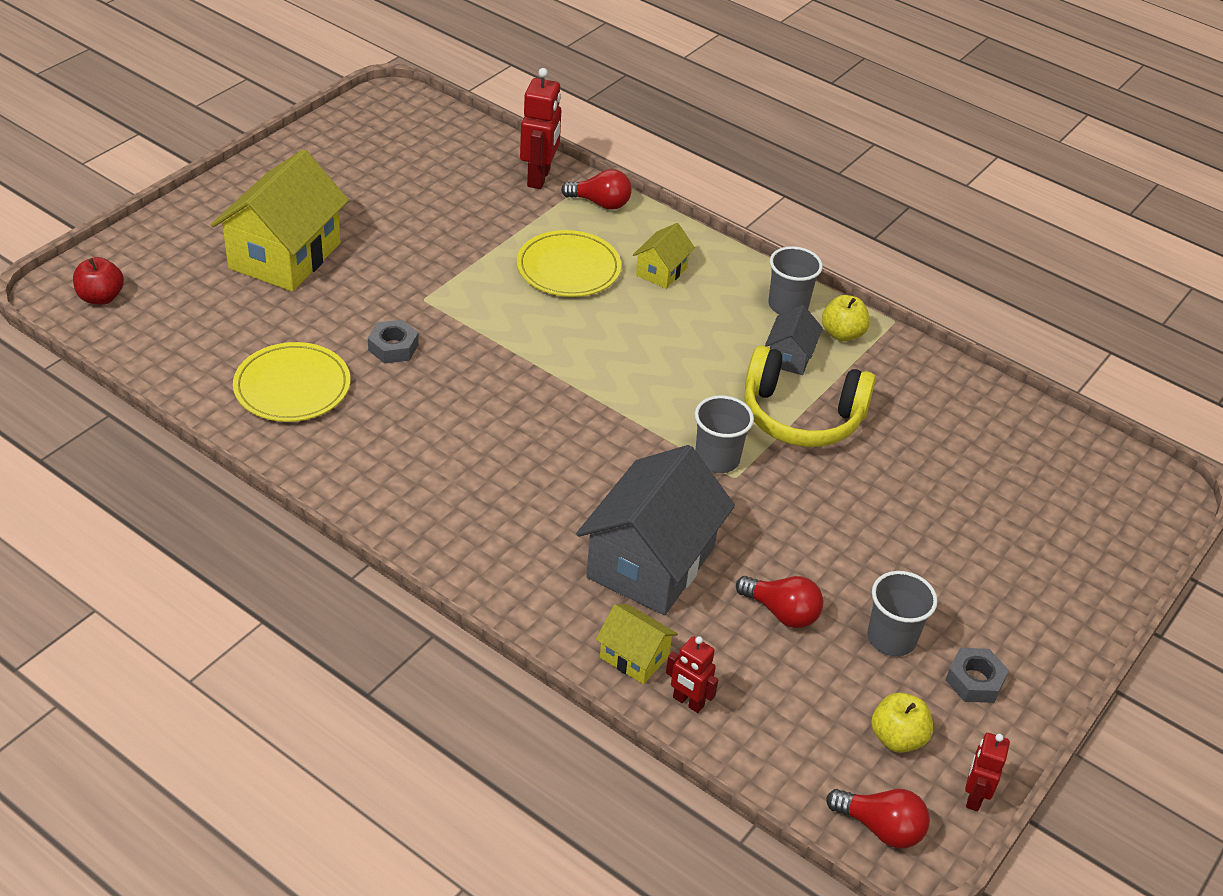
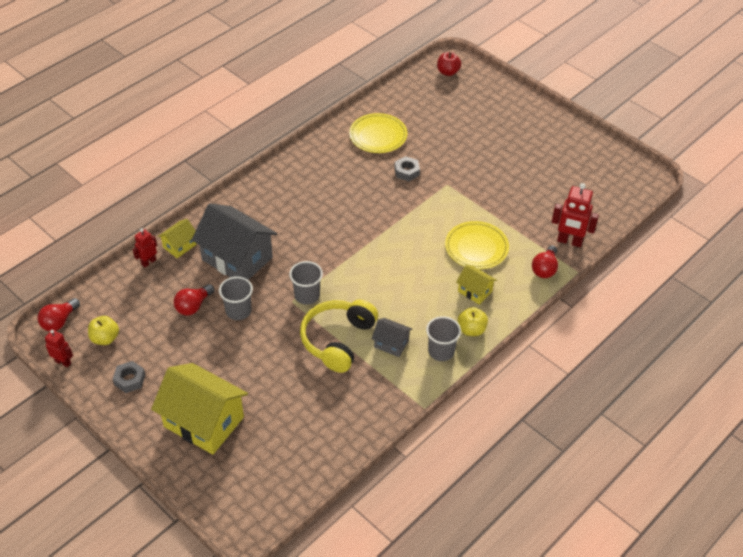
camera: 100 degrees right, 5 degrees up
(285, 256) = (484, 133): yellow house -> yellow house (203, 422)
(842, 334) = (412, 375): yellow apple -> yellow apple (471, 330)
(891, 638) = (166, 349): grey cup -> grey cup (238, 311)

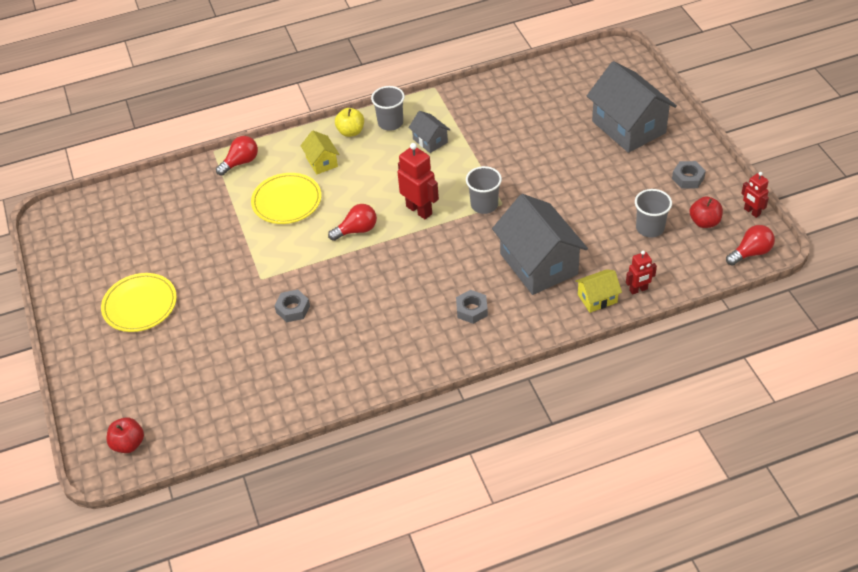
camera: 150 degrees left, 0 degrees up
(105, 338) = (704, 222): yellow apple -> red apple
(193, 306) = (604, 228): red light bulb -> red light bulb (356, 230)
(203, 422) = (628, 127): yellow house -> grey house
(238, 311) = (560, 210): grey cup -> grey cup (650, 228)
(273, 209) = (472, 310): none -> grey nut
(338, 340) = (477, 157): yellow headphones -> none
(378, 136) = (291, 371): yellow plate -> yellow plate (140, 305)
(569, 241) = (193, 180): red robot -> red robot (419, 210)

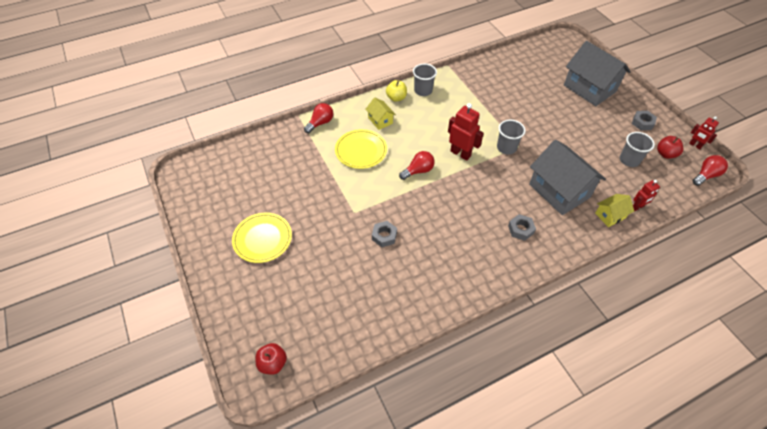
camera: 10 degrees left, 5 degrees up
(430, 141) = (454, 102): grey house -> none

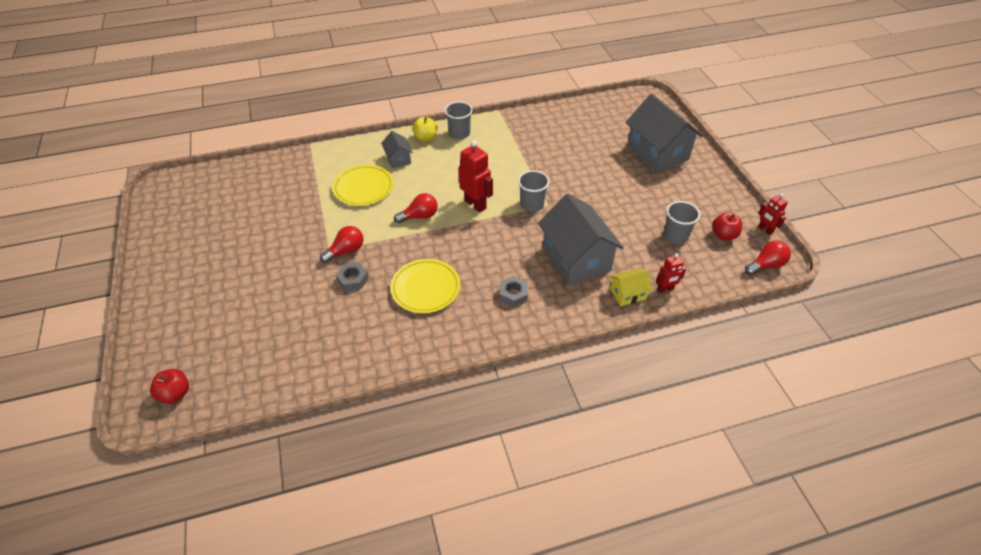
camera: 10 degrees right, 5 degrees down
(262, 239) = (218, 264): yellow plate -> yellow plate (425, 288)
(320, 123) = (331, 154): red light bulb -> red light bulb (346, 251)
(380, 120) = (398, 159): yellow house -> grey house
(642, 123) = (708, 197): grey nut -> none

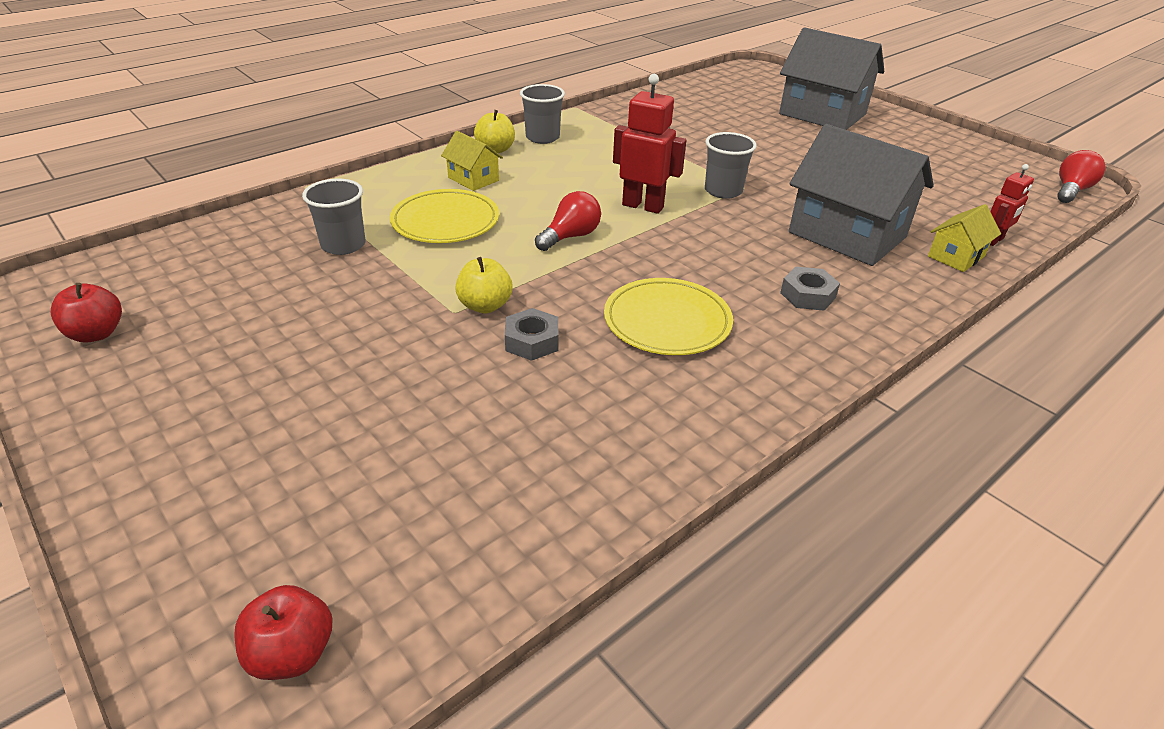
camera: 25 degrees left, 10 degrees down
(346, 251) = (485, 306): red light bulb -> yellow apple
(398, 159) = (473, 179): grey house -> yellow house
(675, 236) = (939, 185): grey cup -> grey cup (343, 245)
(723, 235) = (990, 173): red apple -> red apple (97, 334)
(765, 230) = (1027, 159): red robot -> none

